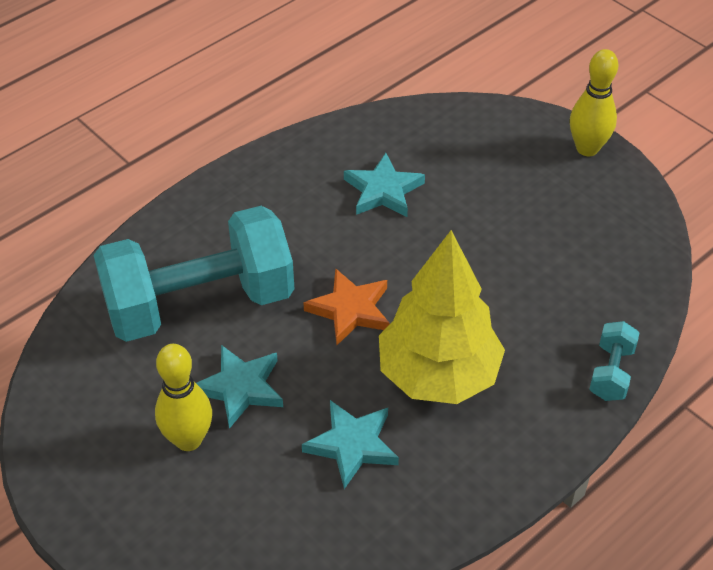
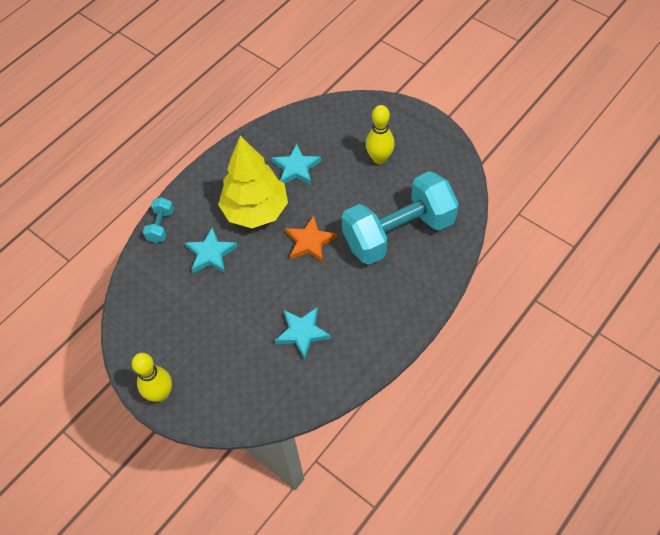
camera: 175 degrees right, 10 degrees up
(240, 388) = (360, 188): turquoise star -> turquoise star (211, 253)

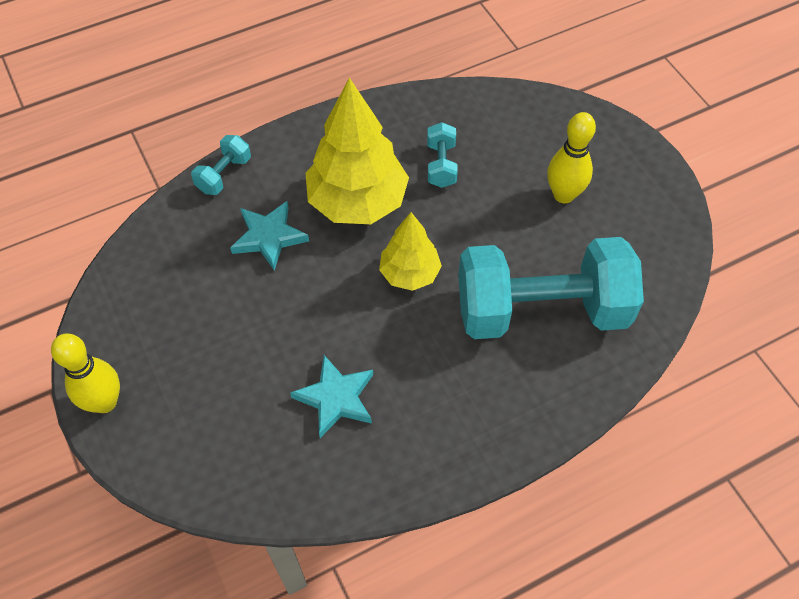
camera: 20 degrees right, 0 degrees up
(296, 168) = (441, 165): turquoise star -> turquoise dumbbell
(310, 242) = (410, 273): orange star -> yellow tree

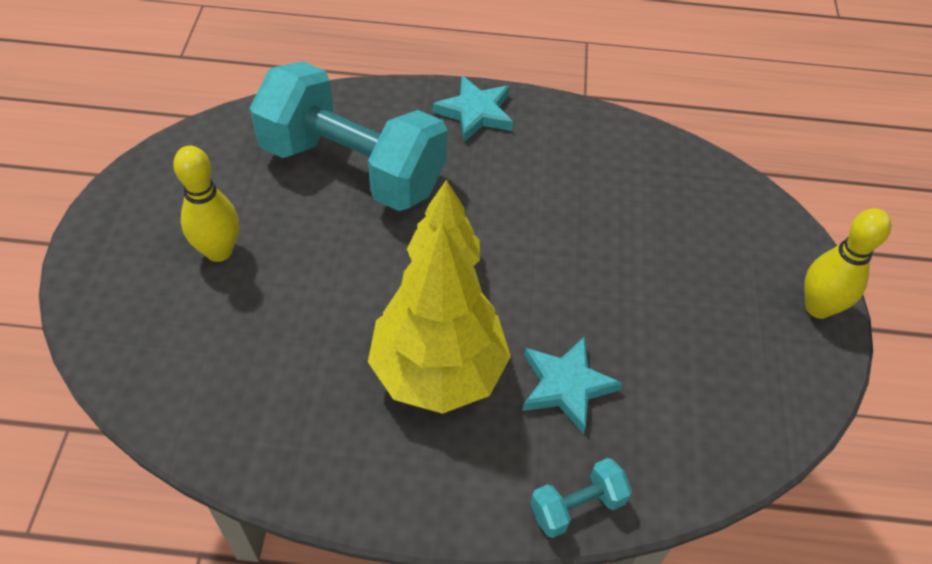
camera: 150 degrees left, 5 degrees down
(336, 398) = (591, 198): turquoise star -> turquoise star (475, 112)
(441, 165) = (308, 359): turquoise dumbbell -> none

